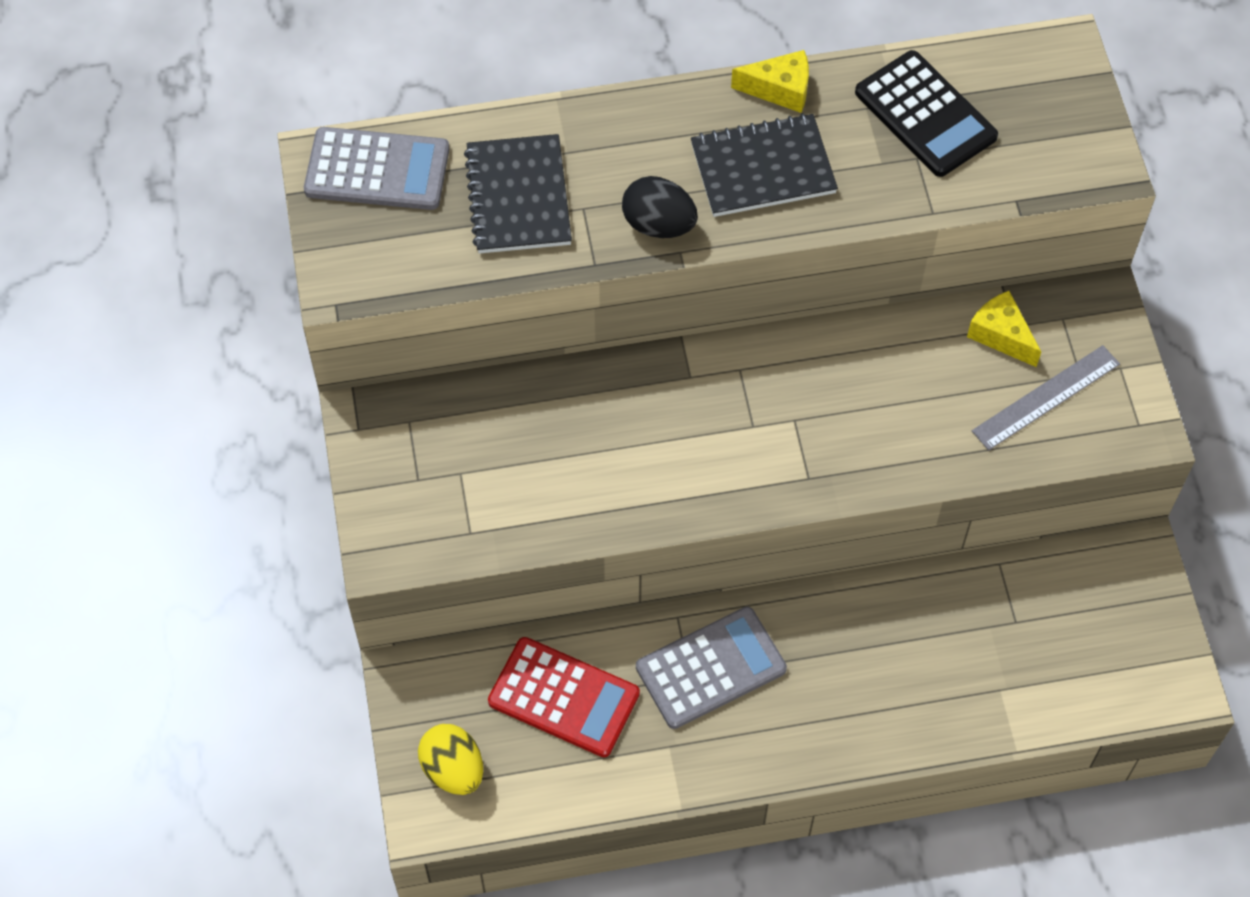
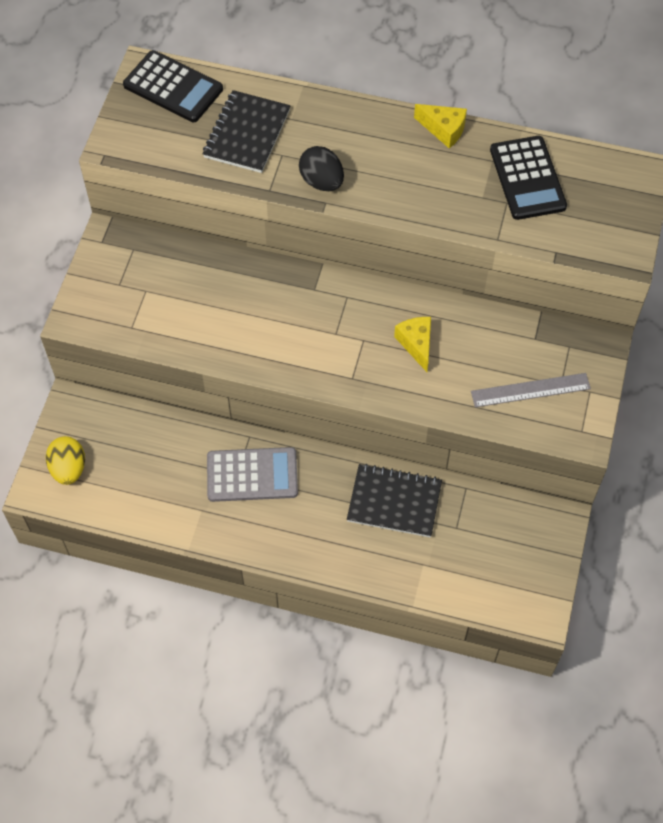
camera: 25 degrees right, 0 degrees up
(377, 170) = (173, 87): grey calculator -> black calculator
(563, 697) = (155, 455): red calculator -> none
(763, 168) = (405, 172): black notebook -> black notebook (394, 502)
(1001, 335) = (523, 341): yellow cheese -> yellow cheese (416, 344)

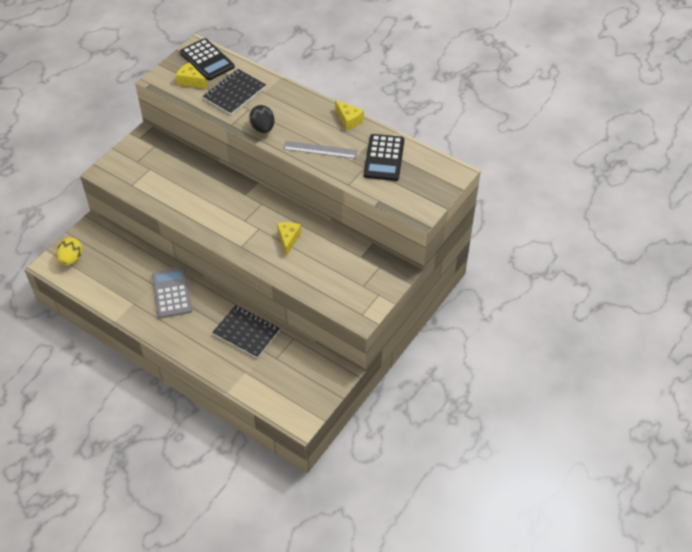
camera: 20 degrees right, 10 degrees down
(167, 132) = (191, 81): none -> yellow cheese
(252, 475) = (172, 293): grey calculator -> grey calculator turned 120 degrees counterclockwise
(530, 390) = (343, 283): grey ruler -> grey ruler (320, 150)

